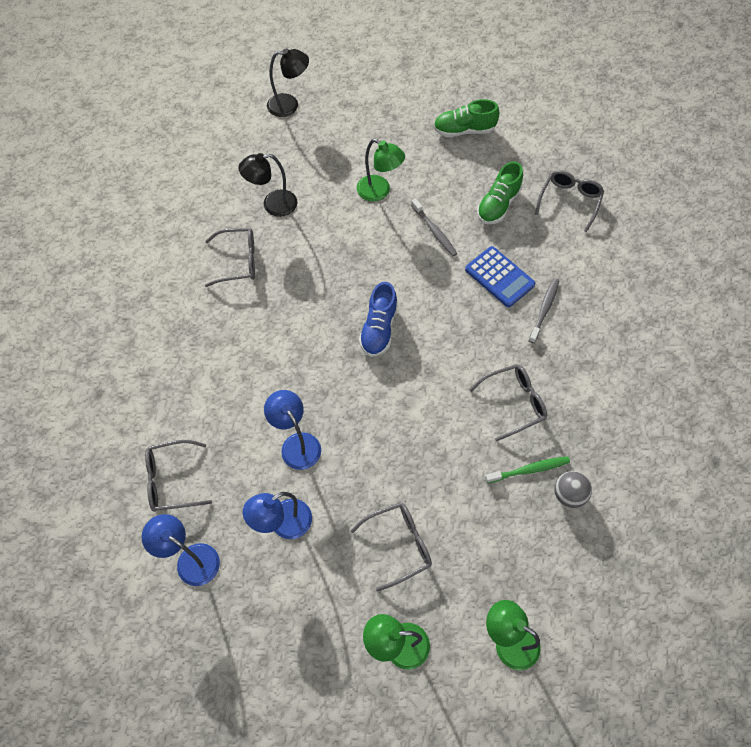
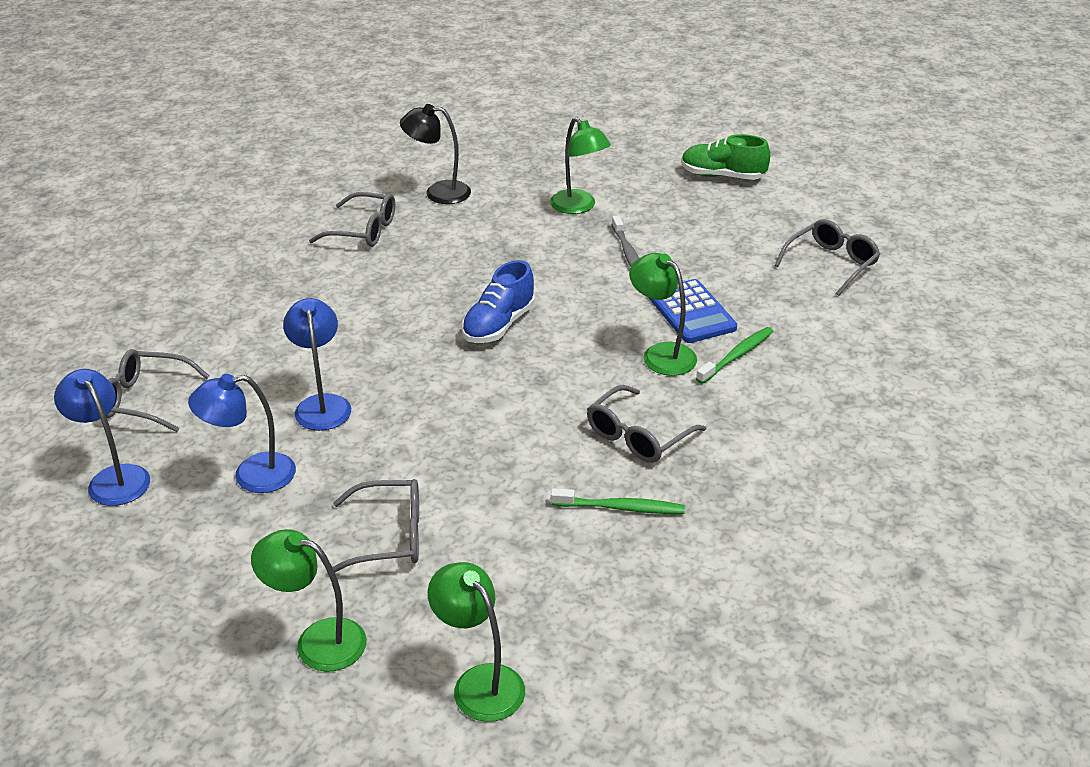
camera: 20 degrees right, 25 degrees down
(289, 105) = (515, 117): black lamp -> none
(496, 323) = (661, 354): none -> green lamp
(498, 205) = (729, 248): green shoe -> none
(513, 403) = (638, 435): grey glasses -> grey glasses turned 135 degrees clockwise
(544, 309) = (737, 356): grey toothbrush -> green toothbrush
(569, 495) = (664, 548): grey ball -> none

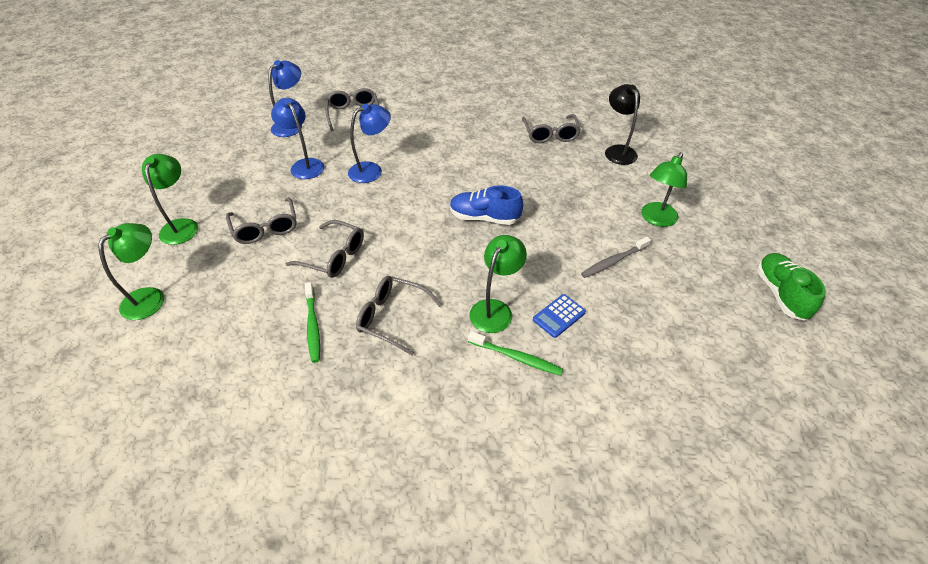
camera: 70 degrees right, 10 degrees up
(691, 312) = (559, 316): blue calculator -> blue calculator, size x0.64
(831, 264) = (699, 403): grey glasses -> grey glasses (333, 256)

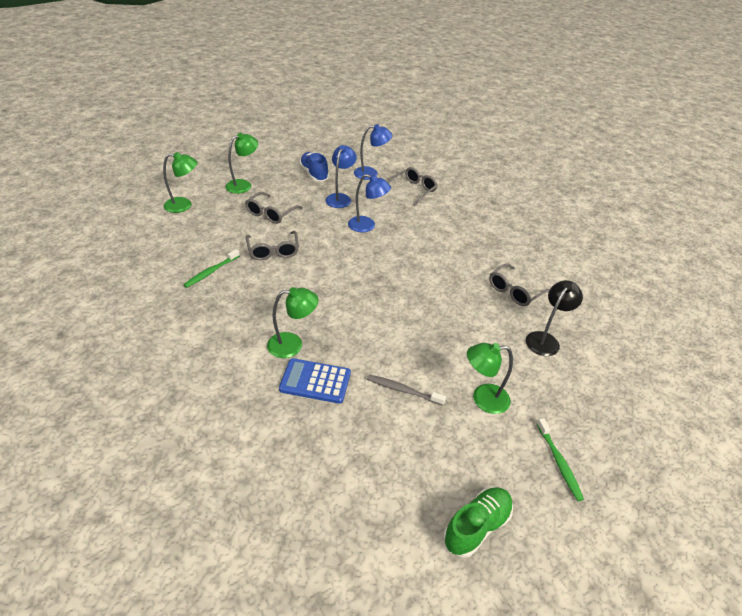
camera: 50 degrees right, 5 degrees down
(392, 318) = (244, 301): grey glasses -> none
(484, 218) = (377, 299): blue shoe -> blue shoe (314, 174)
(516, 357) = (258, 375): green toothbrush -> green toothbrush (559, 462)
(559, 316) = (315, 381): blue calculator -> blue calculator, size x1.56

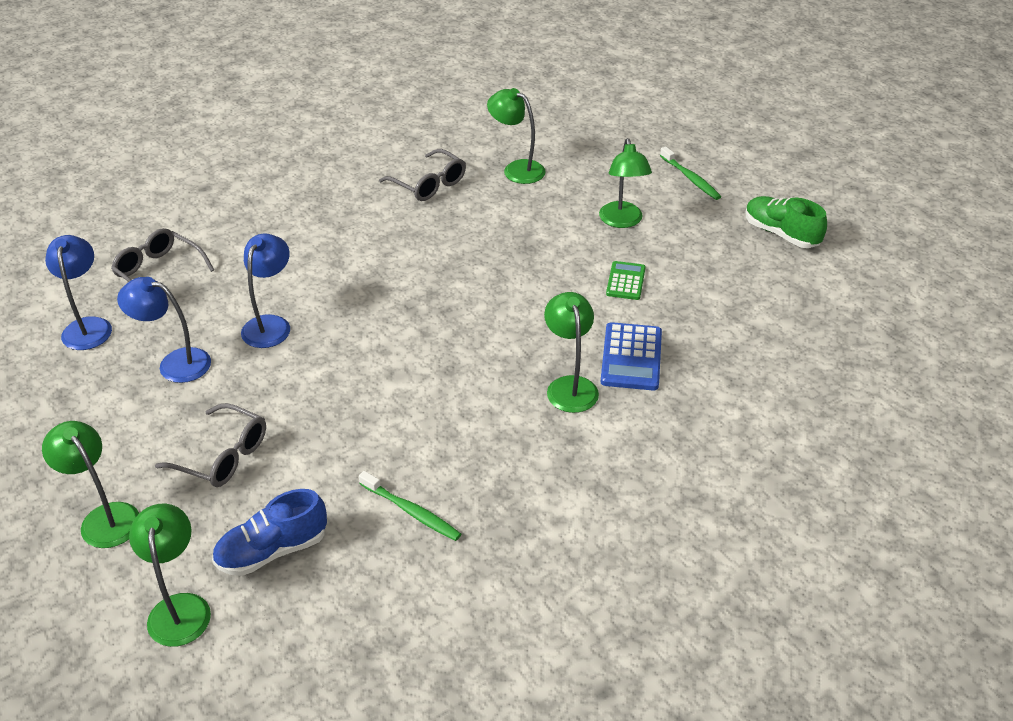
camera: 90 degrees left, 0 degrees up
(273, 250) = (345, 436): grey glasses -> none
(314, 174) = (76, 408): blue shoe -> blue shoe (272, 550)
(403, 390) = (625, 281): grey toothbrush -> green calculator
(545, 339) = (516, 169): black lamp -> green lamp
(559, 462) = (690, 178): green toothbrush -> green toothbrush turned 75 degrees clockwise

